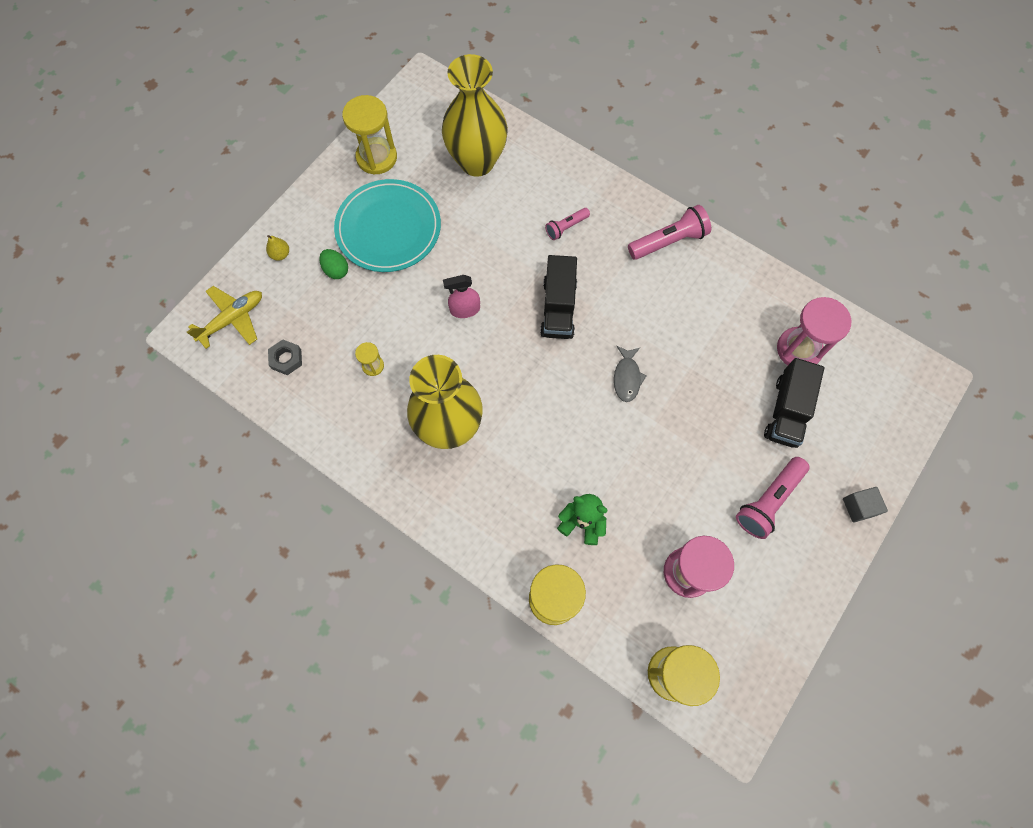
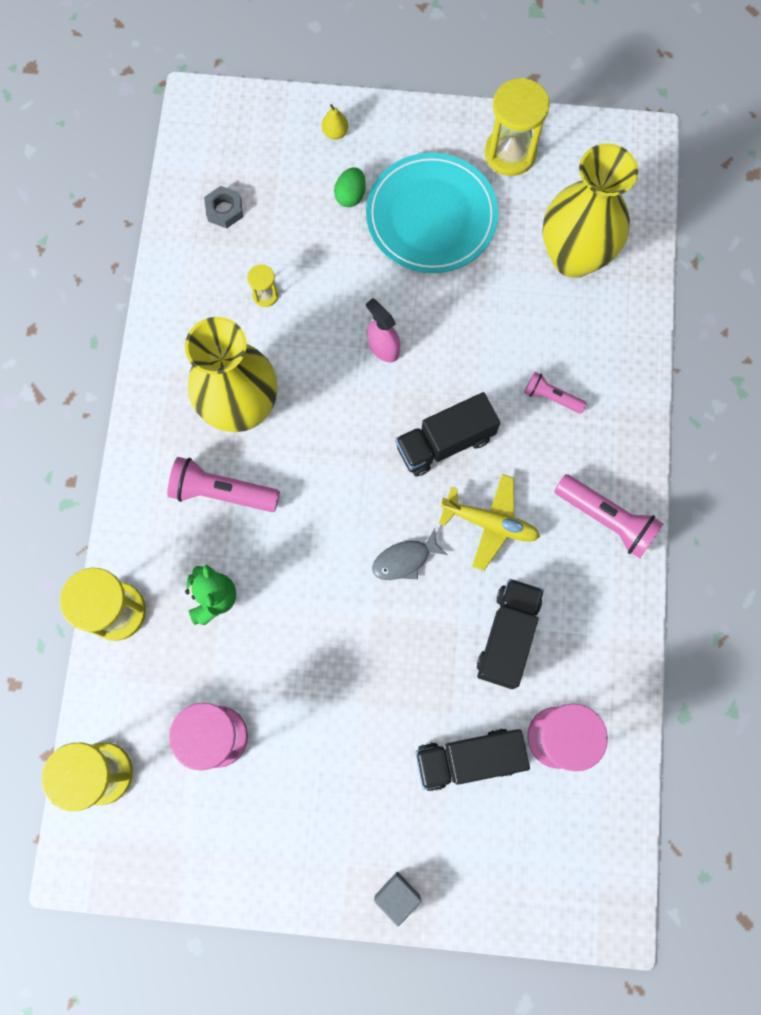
camera: 60 degrees right, 5 degrees up
(233, 319) = (237, 134): yellow plane -> yellow plane (490, 523)
(715, 342) = (507, 636): none -> black truck
(768, 501) = (347, 787): pink flashlight -> pink flashlight (222, 492)

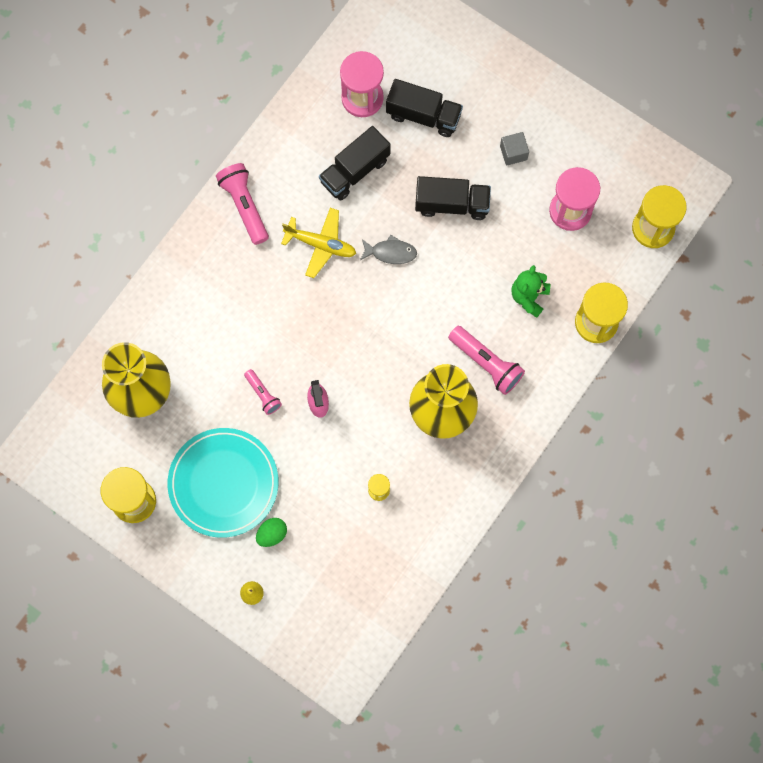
camera: 150 degrees left, 0 degrees up
(224, 210) = (371, 576): grey nut -> none
(397, 896) = (510, 66): grey cube -> grey cube (513, 153)
(445, 442) = (317, 313): black truck -> black truck (452, 204)
(490, 523) = (321, 244): yellow plane -> yellow plane turned 150 degrees clockwise
(551, 397) = (226, 304): pink flashlight -> pink flashlight (263, 394)

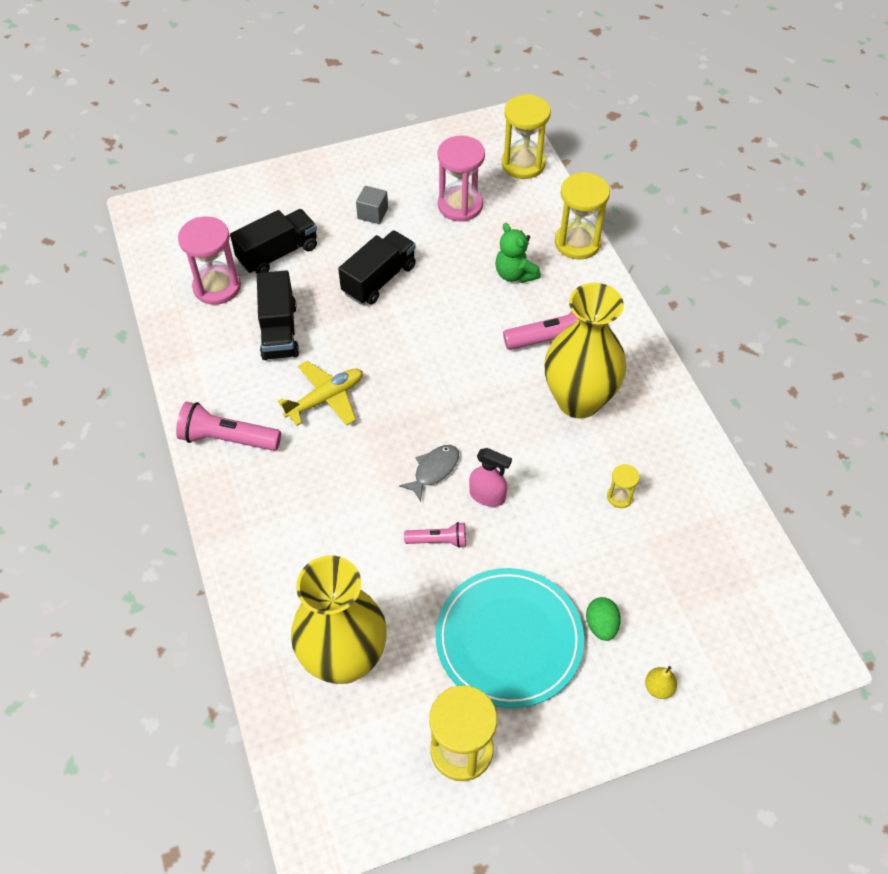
camera: 55 degrees left, 20 degrees down
(391, 252) = (384, 349): grey fish -> grey fish (434, 470)

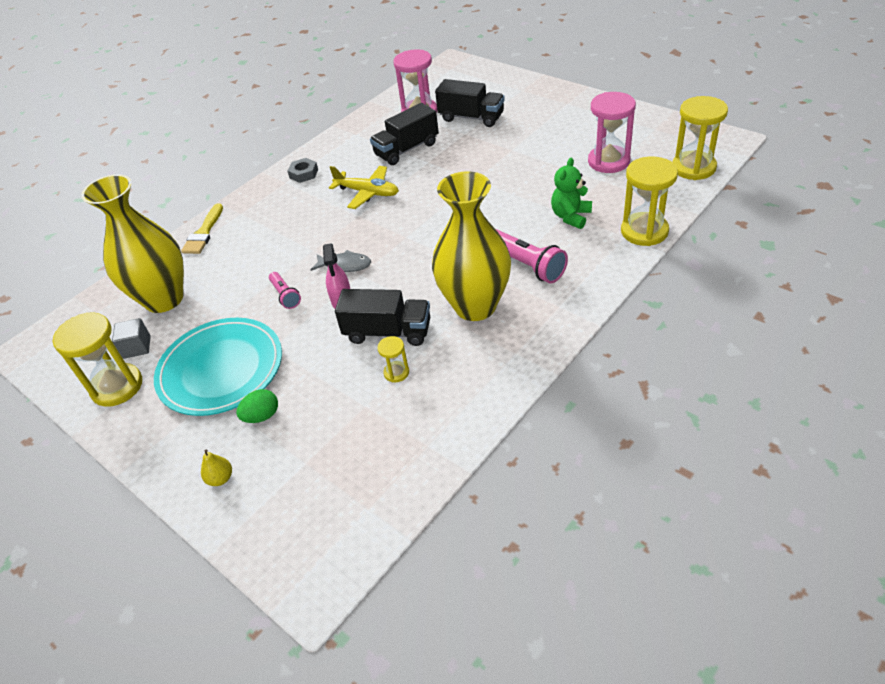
camera: 65 degrees right, 10 degrees down
(227, 438) = (304, 174): pink flashlight -> grey nut
(250, 579) = (203, 233): none -> yellow brush
(372, 213) = (552, 132): grey cube -> grey cube (137, 347)
(379, 279) = (494, 163): black truck -> black truck (388, 332)

